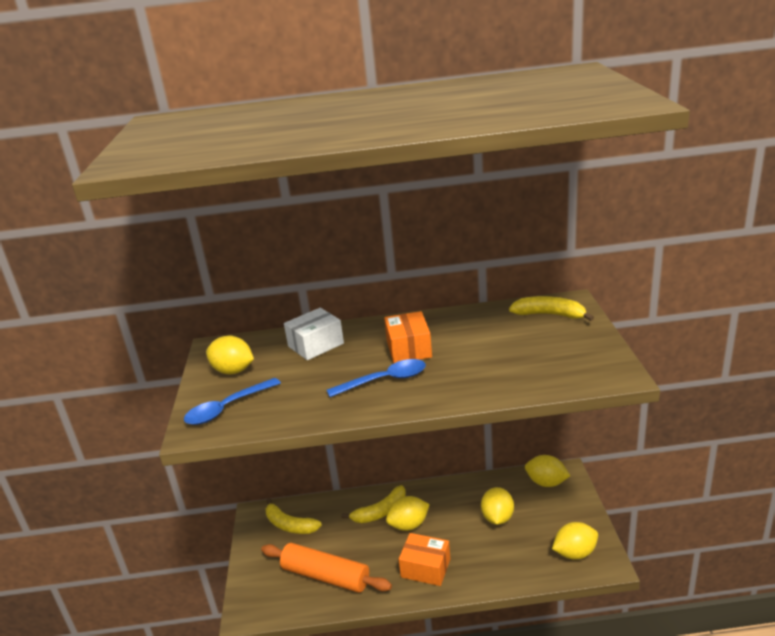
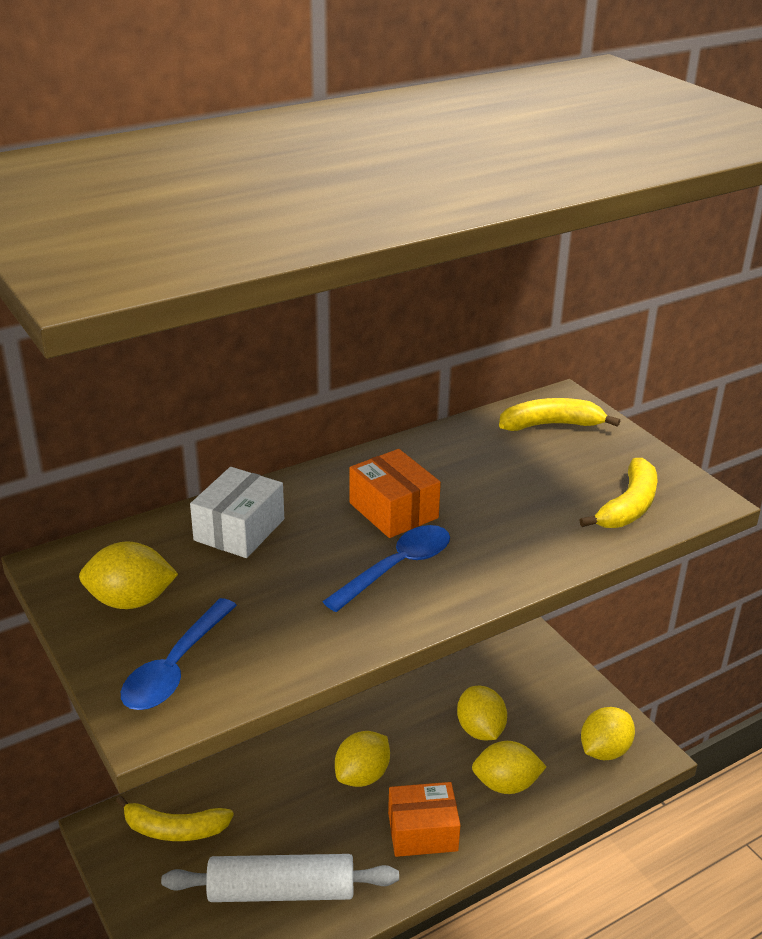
camera: 30 degrees left, 5 degrees up
(326, 576) = (281, 890): orange rolling pin -> white rolling pin
(380, 512) = (308, 768): yellow banana -> yellow banana (628, 506)
(546, 482) = (517, 662): yellow lemon -> yellow lemon (506, 784)

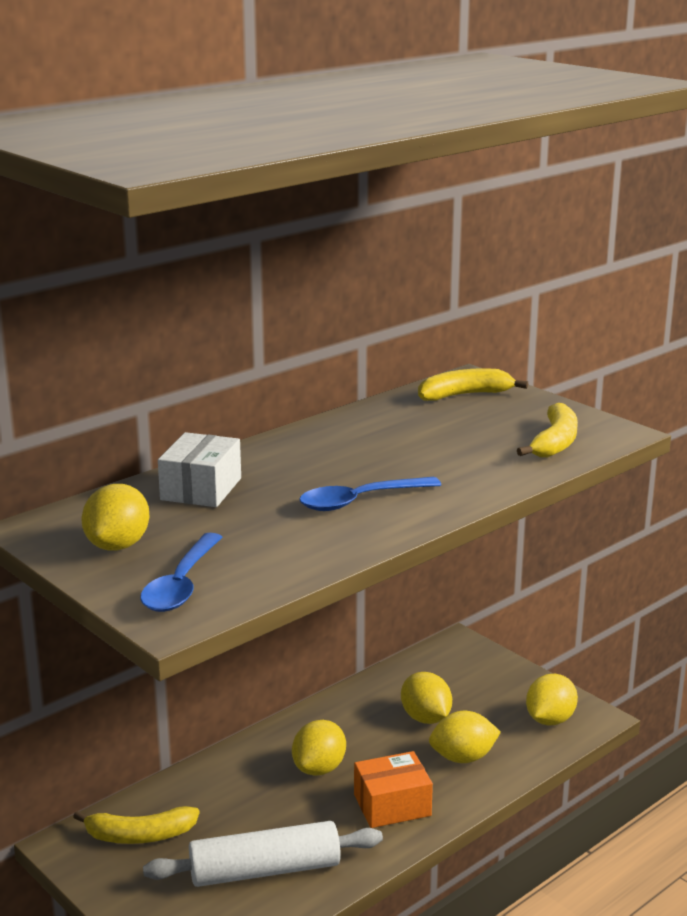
camera: 10 degrees left, 10 degrees down
(131, 601) = (118, 545): yellow lemon -> yellow lemon turned 60 degrees counterclockwise
(393, 510) = (342, 463): orange box -> none
(396, 568) = (360, 501): blue spoon -> blue spoon turned 150 degrees counterclockwise

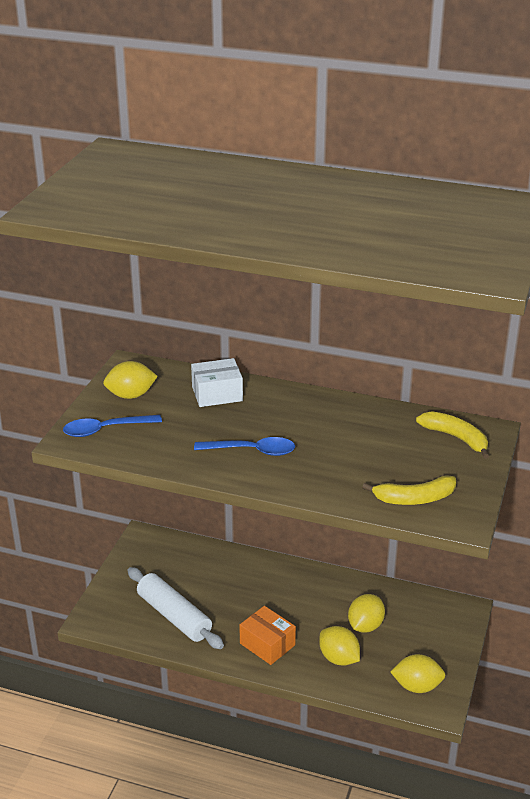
camera: 60 degrees right, 10 degrees up
(140, 835) = (167, 558): yellow banana -> none
(319, 768) = (276, 600): yellow lemon -> none
(360, 501) = (251, 451): blue spoon -> blue spoon turned 150 degrees clockwise

